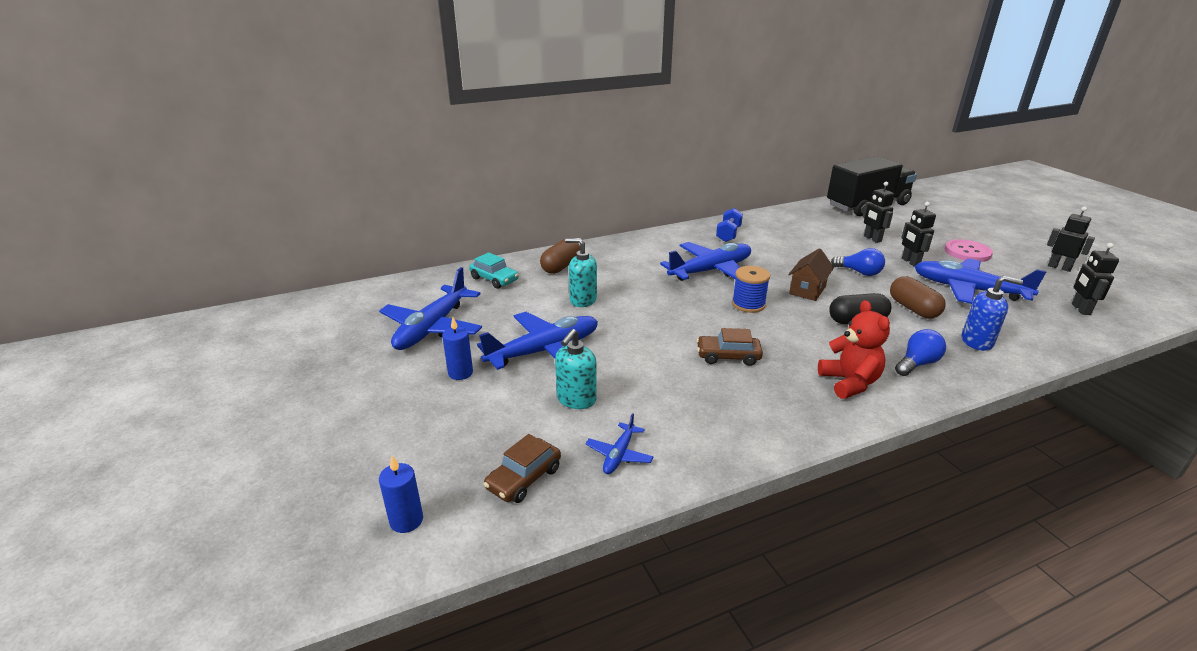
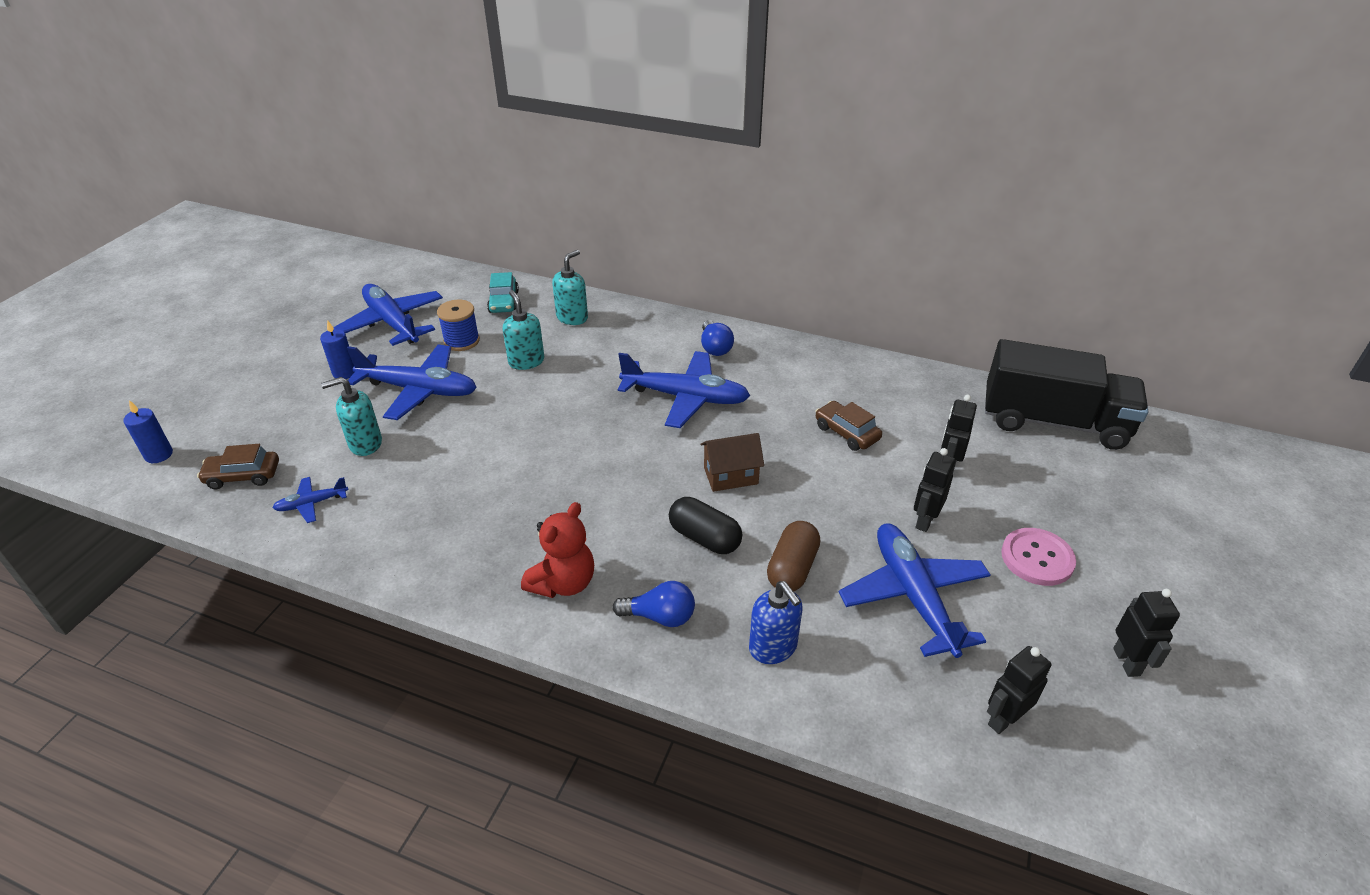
camera: 45 degrees right, 10 degrees up
(432, 328) = (392, 323): blue plane -> blue plane turned 75 degrees clockwise
(561, 266) = (572, 317): brown capsule -> turquoise soap dispenser
(728, 234) = (791, 367): blue dumbbell -> none
(728, 356) = (524, 487): brown car -> brown car (846, 433)
(748, 304) = (644, 453): blue spool -> blue spool (462, 341)
(859, 272) = (832, 493): blue light bulb -> blue light bulb (715, 347)

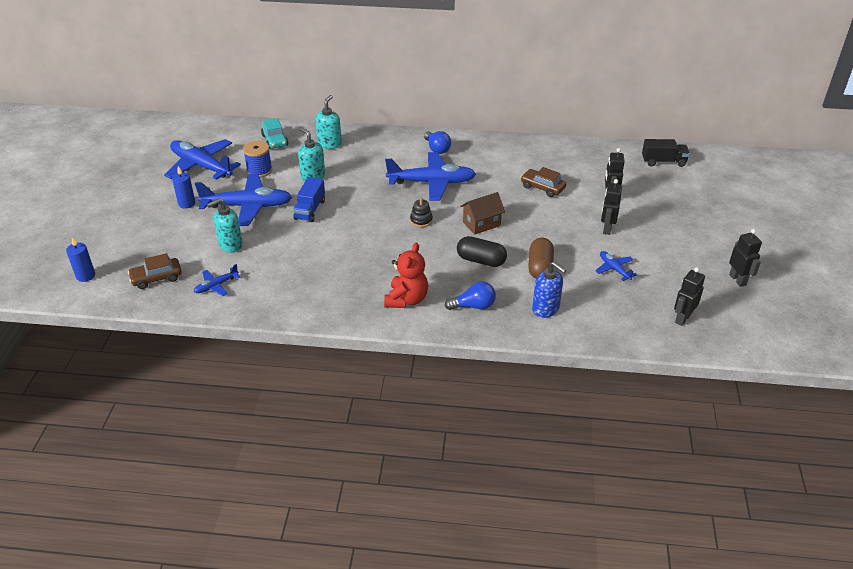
camera: 15 degrees left, 0 degrees up
(498, 409) = (310, 210): none -> blue truck
(644, 454) = (421, 220): none -> black stacking toy
(913, 596) = (614, 269): blue plane -> blue plane, size x0.47
(1037, 558) = (676, 237): pink button -> none
(1053, 422) = (663, 162): black truck -> black truck, size x0.48

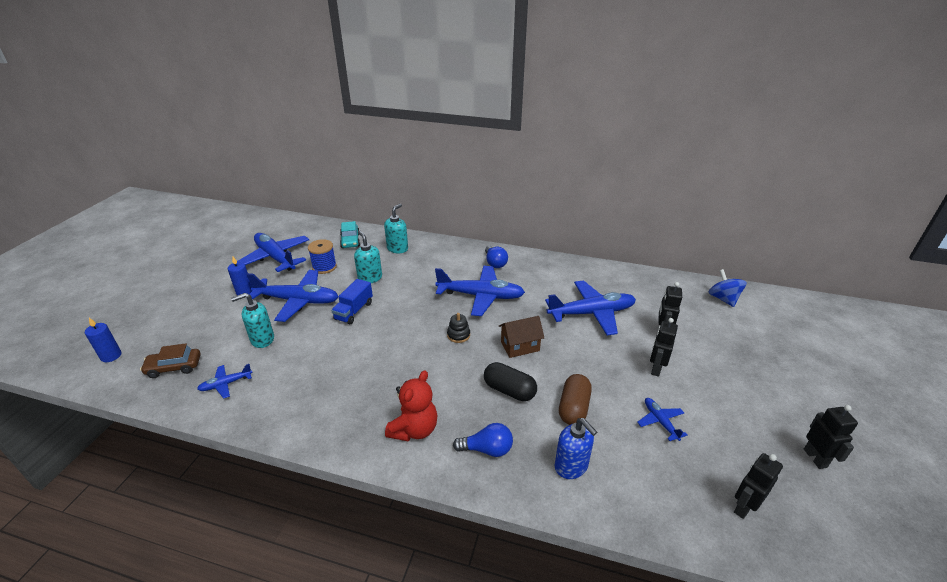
camera: 10 degrees right, 5 degrees down
(542, 187) = (591, 313): brown car -> blue plane
(663, 162) = (723, 299): black truck -> blue spinning top

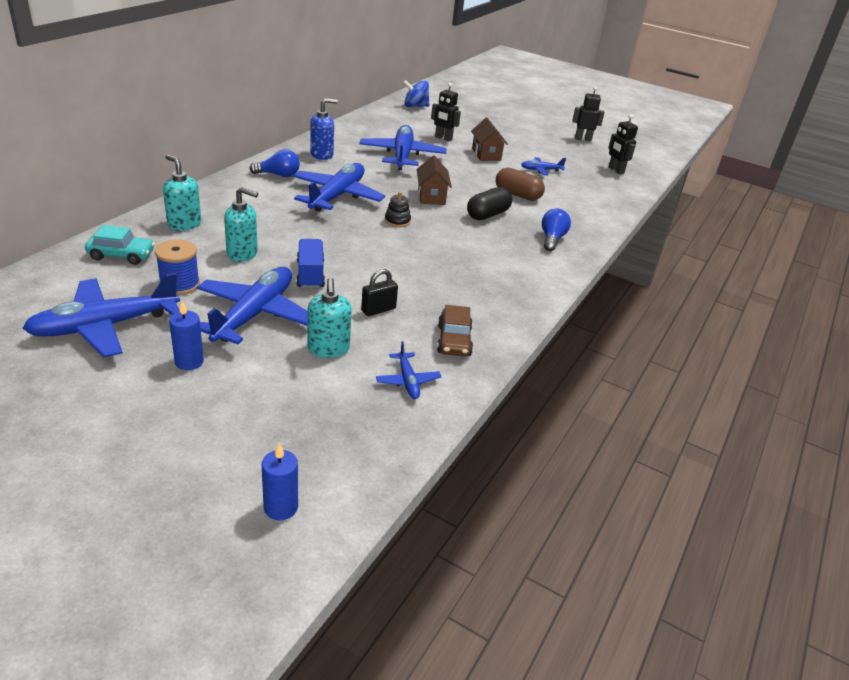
camera: 80 degrees left, 0 degrees up
(174, 367) = (349, 430): brown car -> brown car (454, 340)
(315, 352) = (378, 310): none -> black padlock
(354, 311) = (310, 274): blue truck -> blue truck turned 135 degrees counterclockwise
(370, 278) = (242, 254): turquoise soap dispenser -> turquoise soap dispenser turned 150 degrees counterclockwise
(414, 429) = (521, 267): red teddy bear -> none
(571, 466) = (575, 211): blue soap dispenser -> blue soap dispenser (322, 155)
(656, 369) = (486, 154): black robot -> brown house

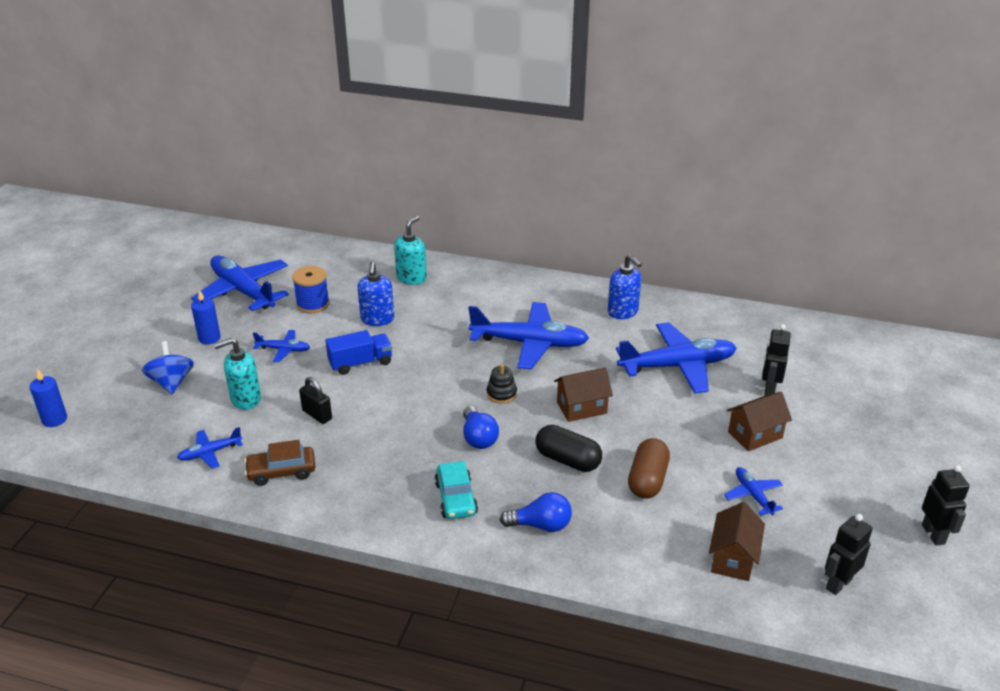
camera: 80 degrees right, 0 degrees up
(121, 255) = (344, 267): turquoise car -> turquoise car (456, 498)
(242, 254) = (377, 319): turquoise soap dispenser -> blue soap dispenser
(254, 314) = (283, 350): blue plane -> blue plane, size x0.47
(278, 175) = (548, 298): blue light bulb -> blue light bulb (478, 438)
(415, 106) = (856, 347): blue spinning top -> blue spinning top (171, 382)
(593, 190) = (733, 558): none -> brown house

